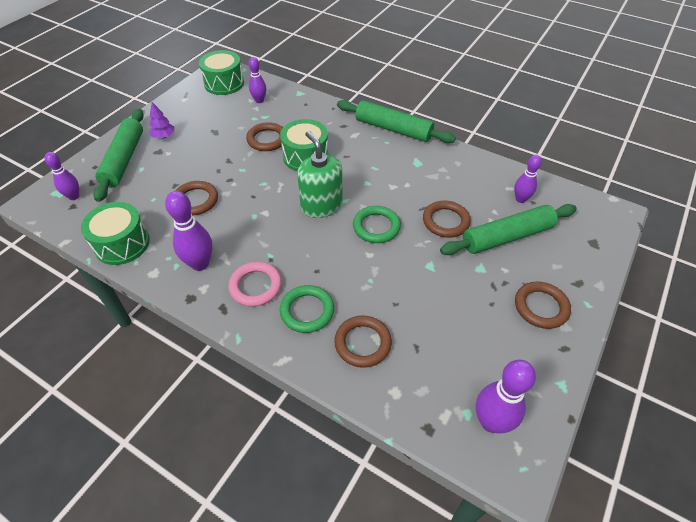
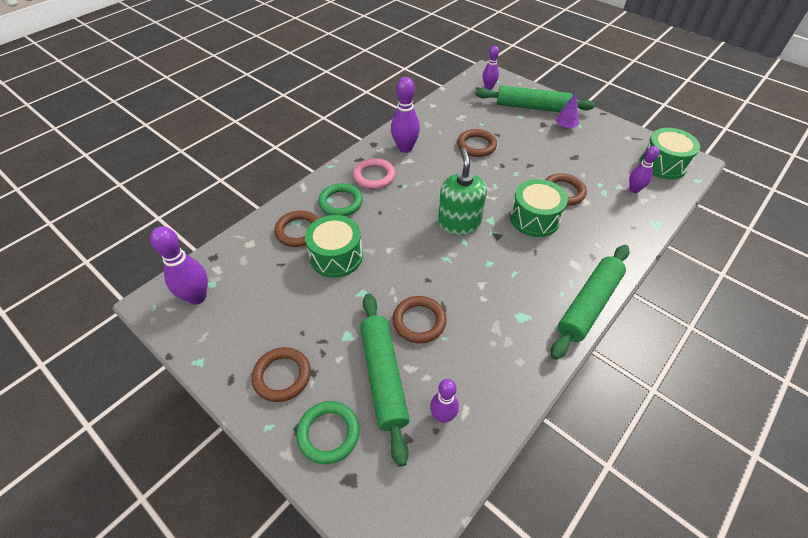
camera: 100 degrees right, 0 degrees up
(122, 244) = (434, 112): green drum -> green drum (336, 256)
(321, 205) = (459, 223): green soap dispenser -> green soap dispenser turned 75 degrees counterclockwise
(376, 227) = (423, 260): green ring -> green ring (328, 433)

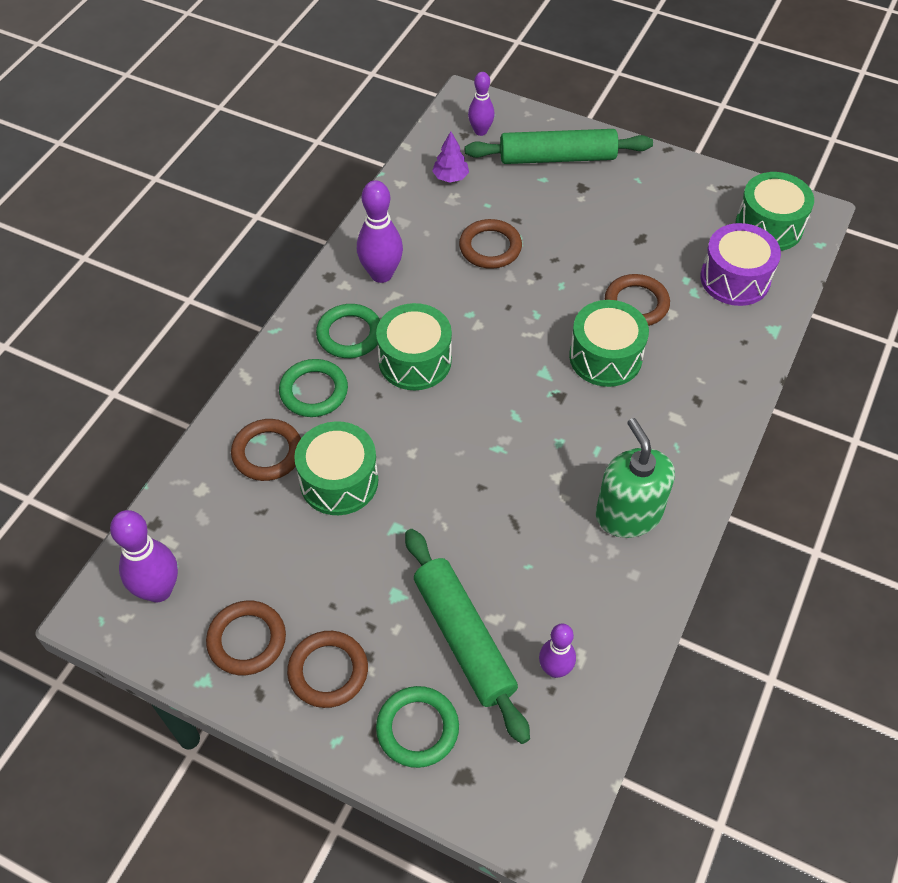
camera: 15 degrees left, 5 degrees up
(374, 176) = (349, 334): pink ring -> green ring
(409, 197) = (415, 360): none -> green drum
(419, 321) = (487, 551): brown ring -> brown ring (247, 640)
(459, 223) = (500, 388): green soap dispenser -> green soap dispenser (628, 514)
(565, 126) = (616, 185): purple tree -> purple tree (450, 177)
(589, 305) = (705, 474): green rolling pin -> none
(634, 189) = (735, 279): purple bowling pin -> purple drum

